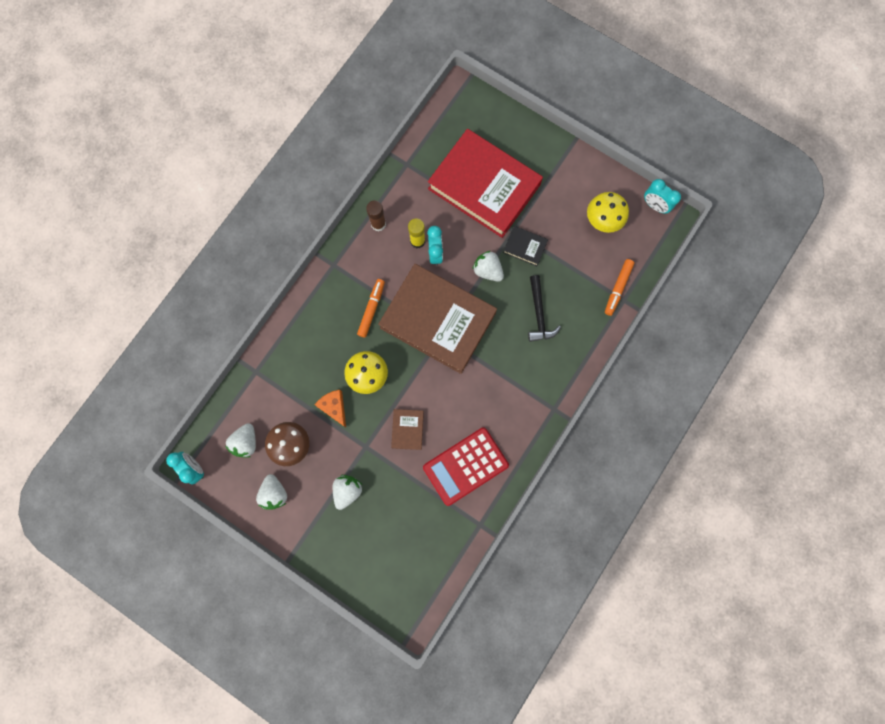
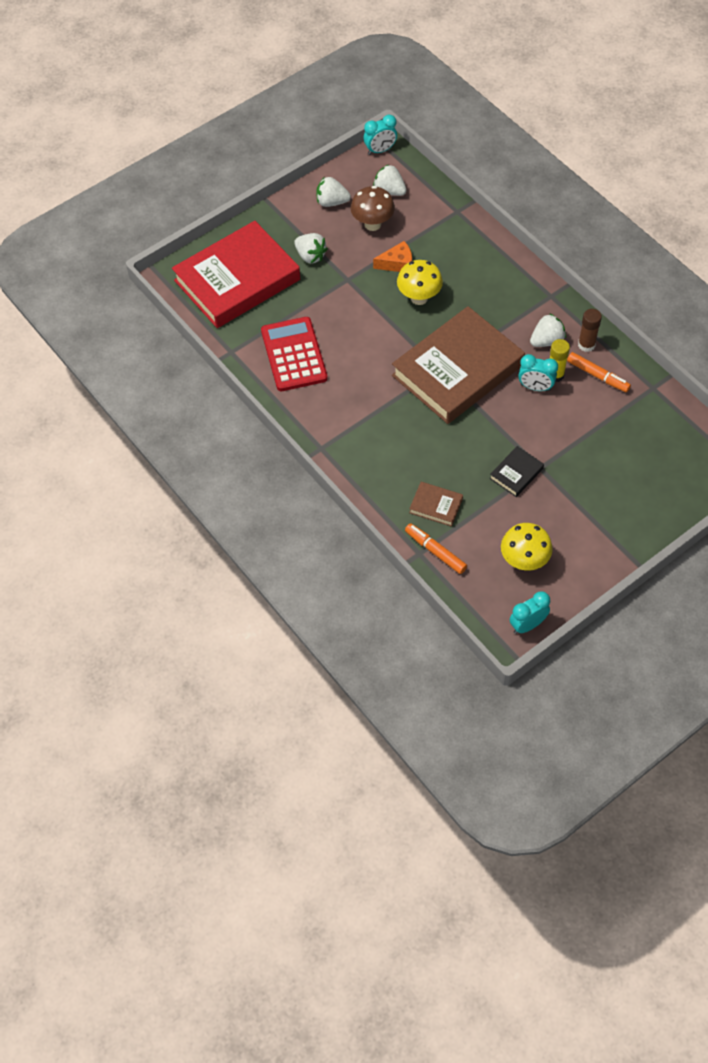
camera: 110 degrees right, 20 degrees down
(371, 309) = (490, 317): orange marker -> orange marker (597, 376)
(407, 429) = (351, 316): brown book -> brown book (436, 506)
(484, 186) = (603, 454): red book -> red book (237, 280)
(487, 270) = (499, 430): white strawberry -> white strawberry (547, 341)
(539, 314) = (432, 464): black hammer -> none

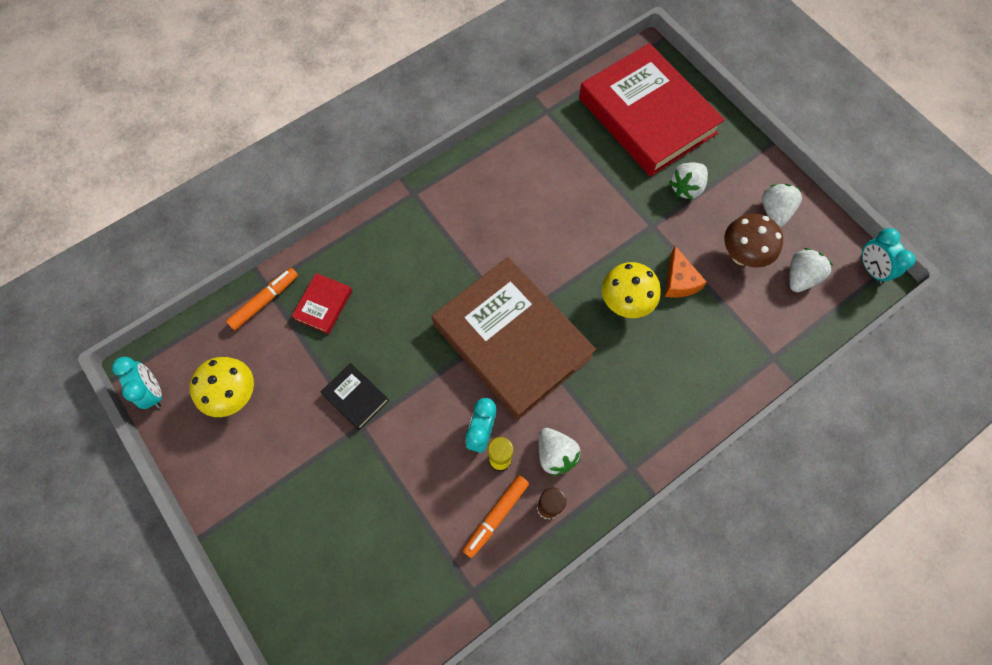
camera: 90 degrees right, 10 degrees up
(293, 355) = (541, 169): red calculator -> none
(436, 506) = (323, 305): brown book -> red book

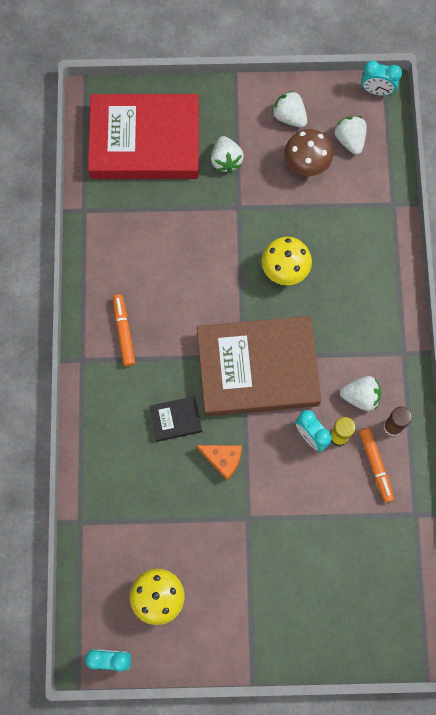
camera: 55 degrees left, 5 degrees up
(265, 301) = (94, 530): orange marker -> orange marker (124, 332)
(323, 305) = (130, 487): red book -> none
(355, 397) = (223, 508): black book -> black book (175, 419)
(679, 281) = (294, 221): orange cheese -> orange cheese (223, 459)

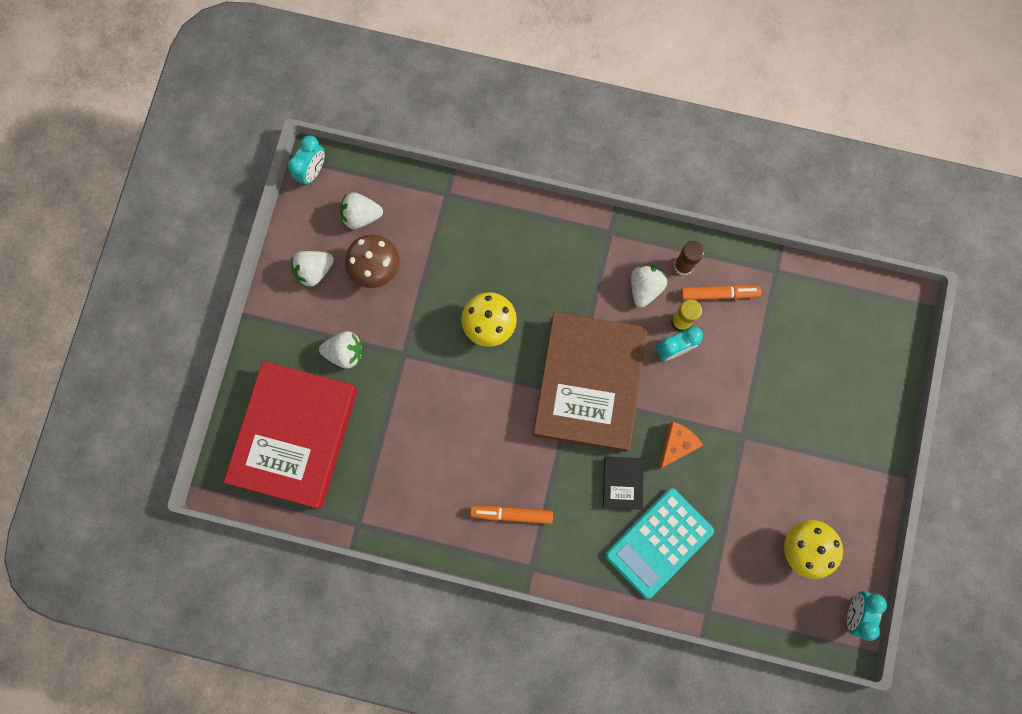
camera: 75 degrees left, 5 degrees up
(131, 464) = (659, 543): none -> turquoise calculator

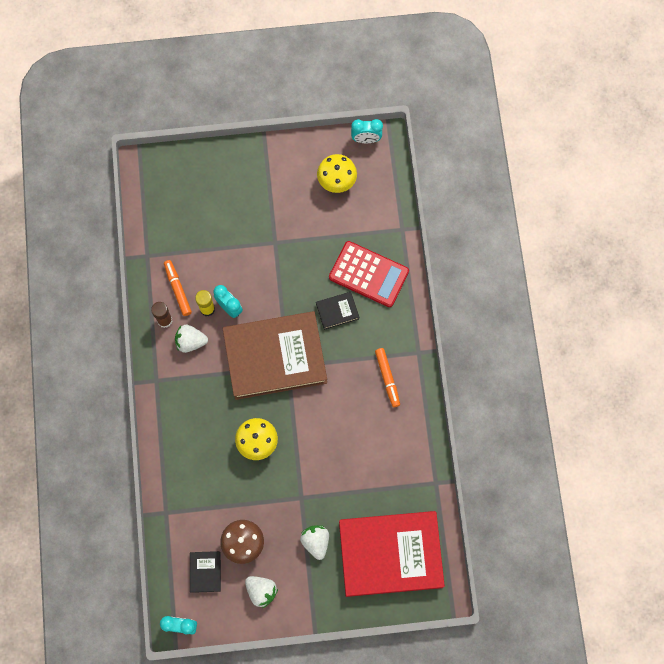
camera: 110 degrees left, 5 degrees down
(361, 216) = (205, 572): white strawberry -> black book
(659, 543) = (368, 274): turquoise calculator -> red calculator
(676, 445) = (297, 284): orange cheese -> none

